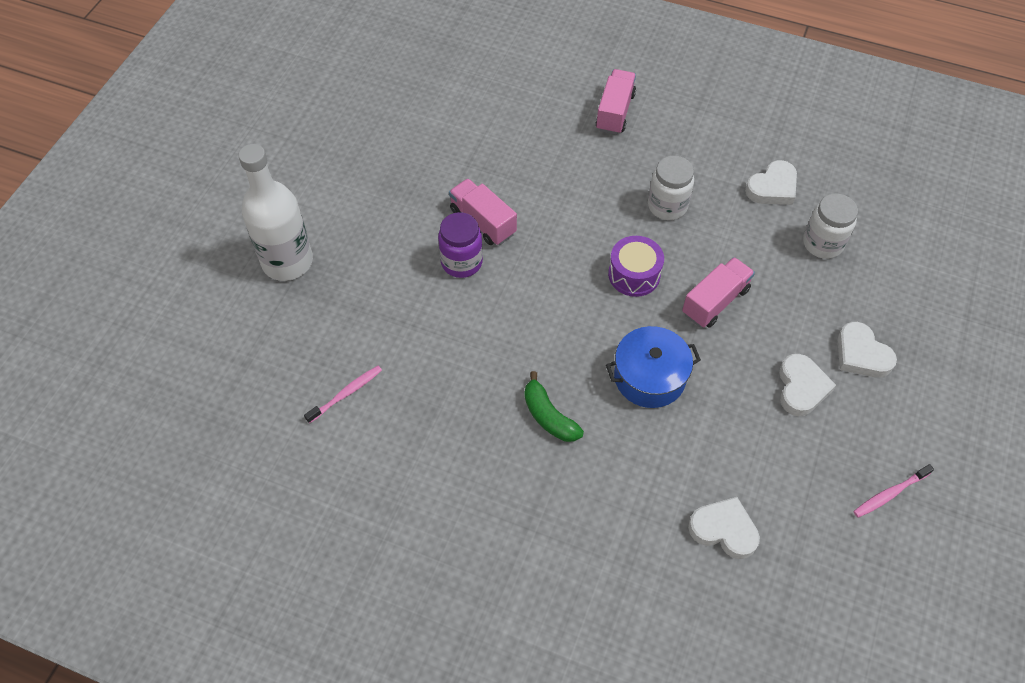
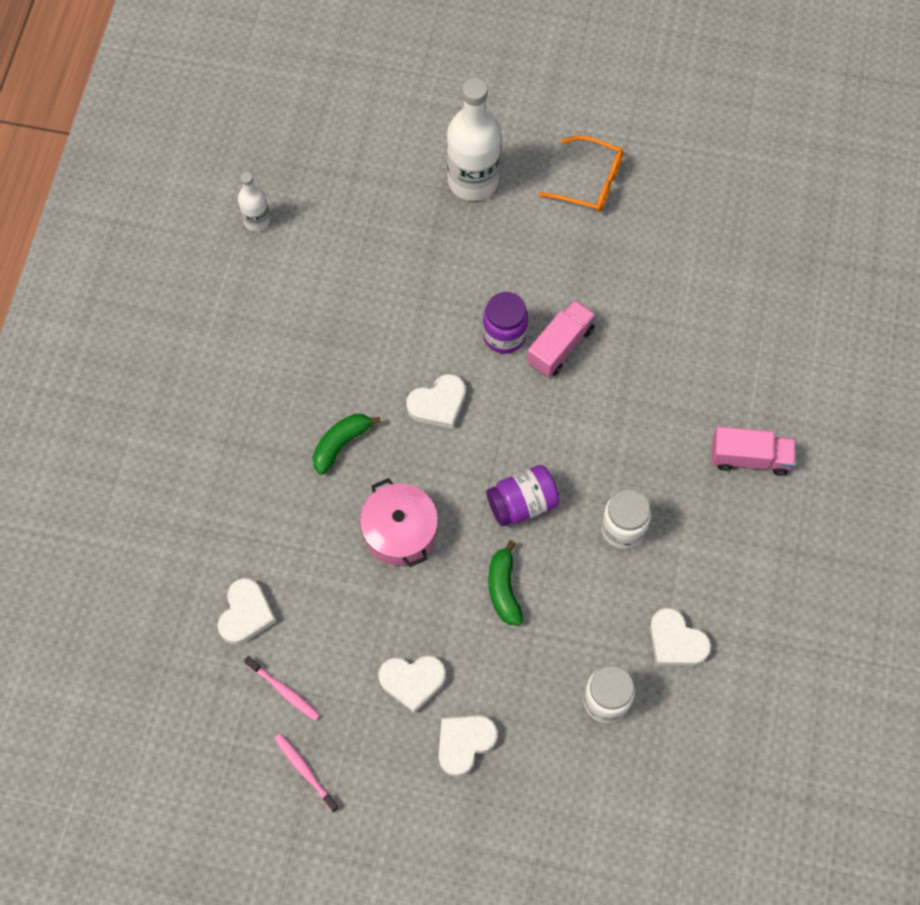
camera: 80 degrees right, 10 degrees up
(267, 464) = (257, 220): none -> white bottle
(321, 173) = (589, 182): none -> orange glasses
(346, 393) = (336, 266): pink toothbrush -> pink toothbrush (284, 691)
(522, 326) = (438, 404): none -> white heart
(634, 275) = (522, 503): purple drum -> purple jar
(649, 377) = (400, 531): blue pot -> pink pot
(715, 301) = (504, 588): pink truck -> green banana

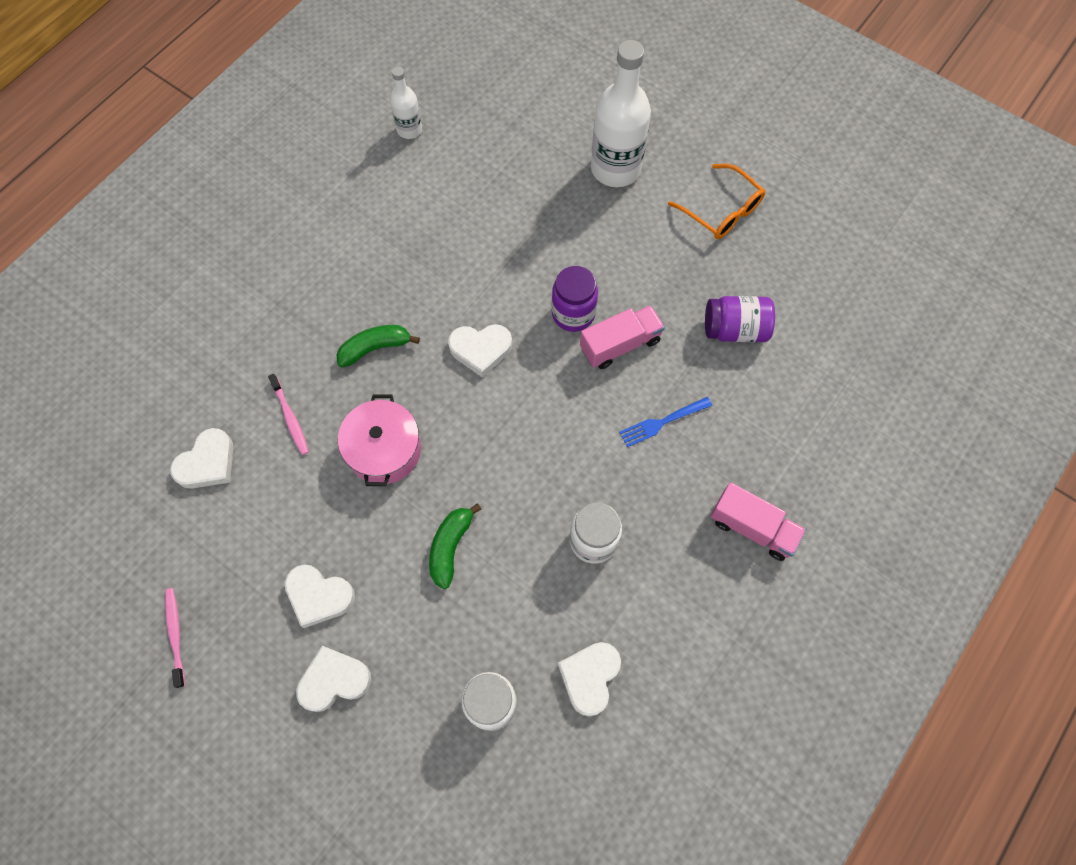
camera: 25 degrees right, 0 degrees up
(284, 691) = (200, 549): pink toothbrush -> pink toothbrush (290, 418)
(522, 503) = (510, 474): purple jar -> purple jar (735, 329)
(631, 399) = (662, 422): none -> blue fork
(676, 641) = (589, 677): white heart -> white heart turned 45 degrees clockwise

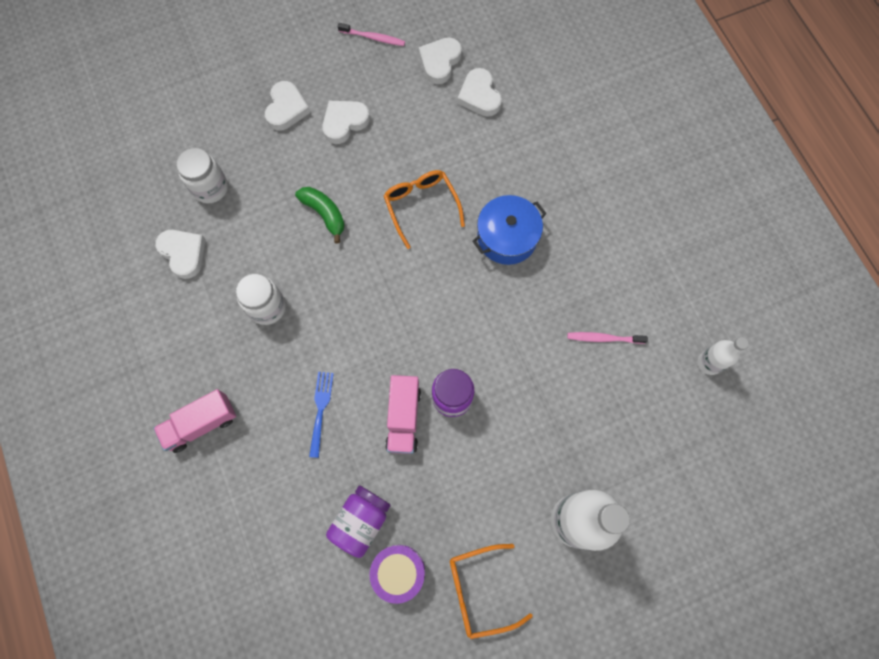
camera: 120 degrees right, 5 degrees up
(290, 418) = (483, 158): pink toothbrush -> pink toothbrush (603, 338)
(375, 348) = (507, 237): green banana -> blue pot
(384, 450) = (421, 206): pink pot -> orange glasses
(480, 350) = (461, 310): white heart -> white heart (440, 62)
(753, 277) = (398, 572): none -> purple drum

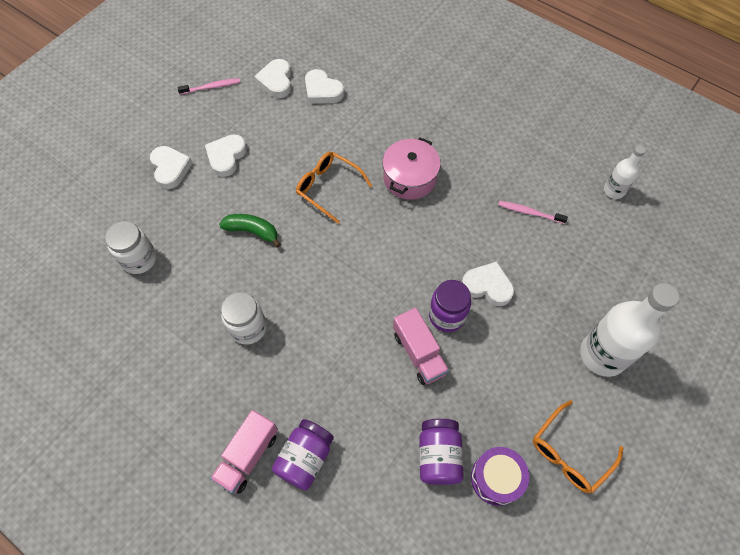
camera: 30 degrees left, 10 degrees down
(183, 253) = (146, 323): white heart -> white heart (487, 286)
(246, 454) = (305, 458): none -> purple jar
(320, 410) = (347, 385): blue fork -> none
(507, 237) = (410, 178): blue pot -> pink pot
(603, 338) = (529, 212): pink toothbrush -> pink toothbrush turned 45 degrees clockwise

